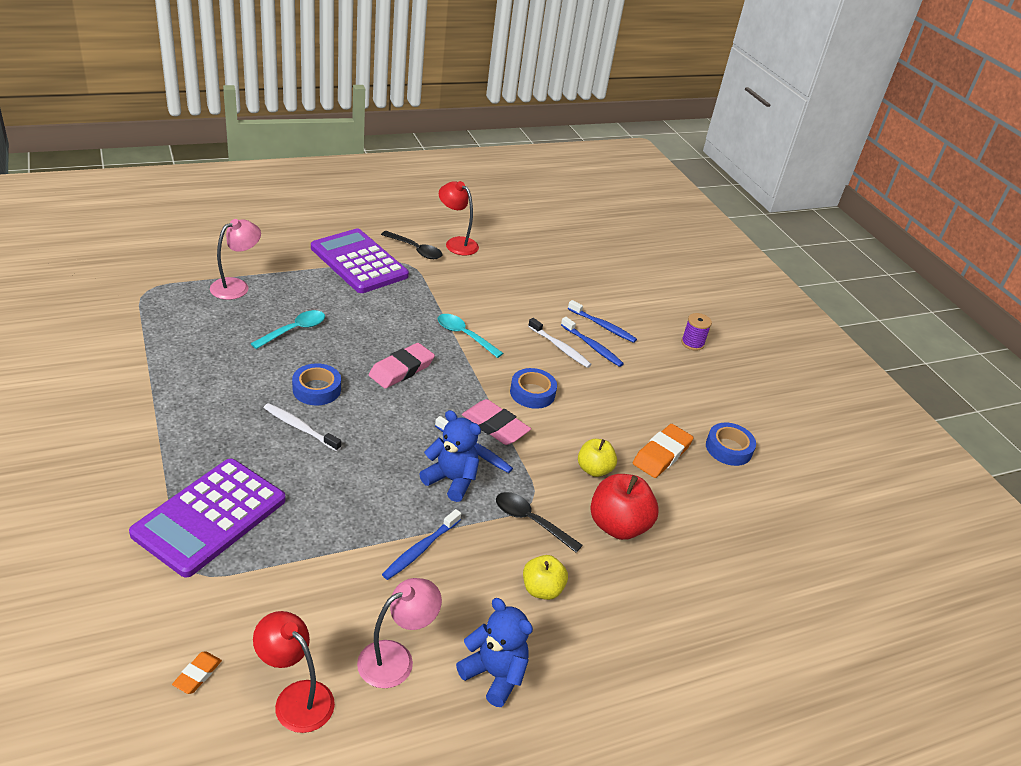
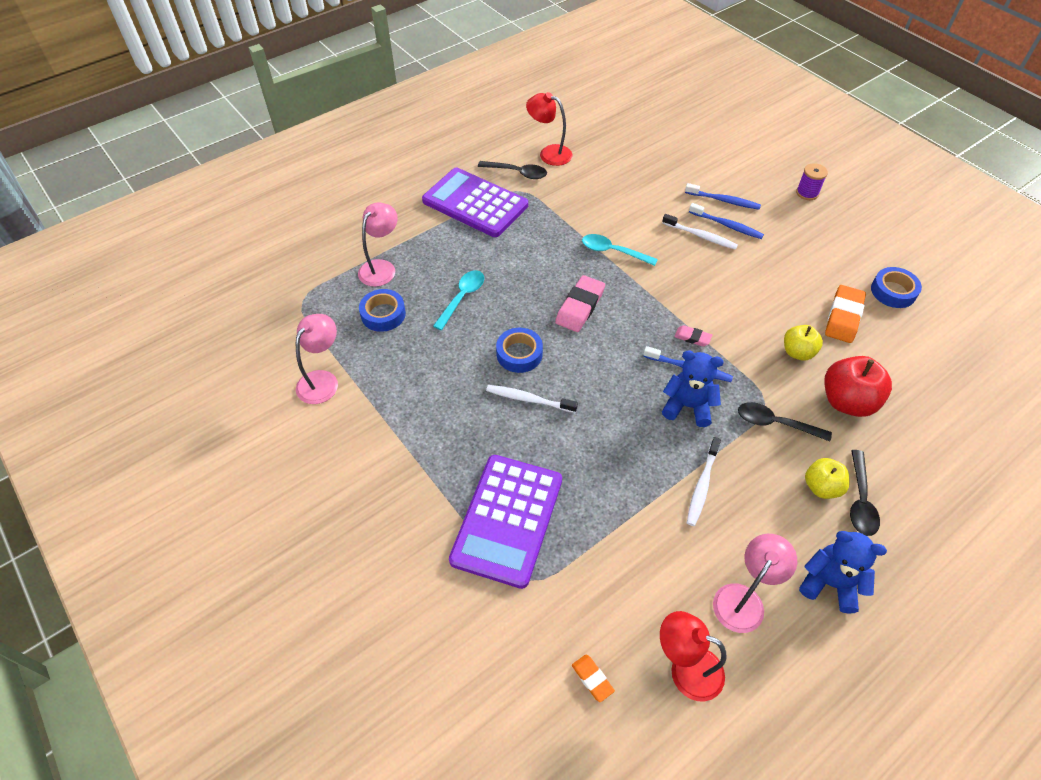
camera: 10 degrees left, 15 degrees up
(120, 355) = (322, 380): none -> pink lamp
(197, 674) = (592, 679): orange eraser -> orange eraser turned 45 degrees counterclockwise
(420, 549) = (702, 485): blue toothbrush -> white toothbrush
(495, 426) = (692, 337): pink eraser -> pink eraser, size x0.53
(532, 393) = (704, 292): blue tape -> blue tape (383, 314)
(575, 614) = (860, 500): none -> black spoon

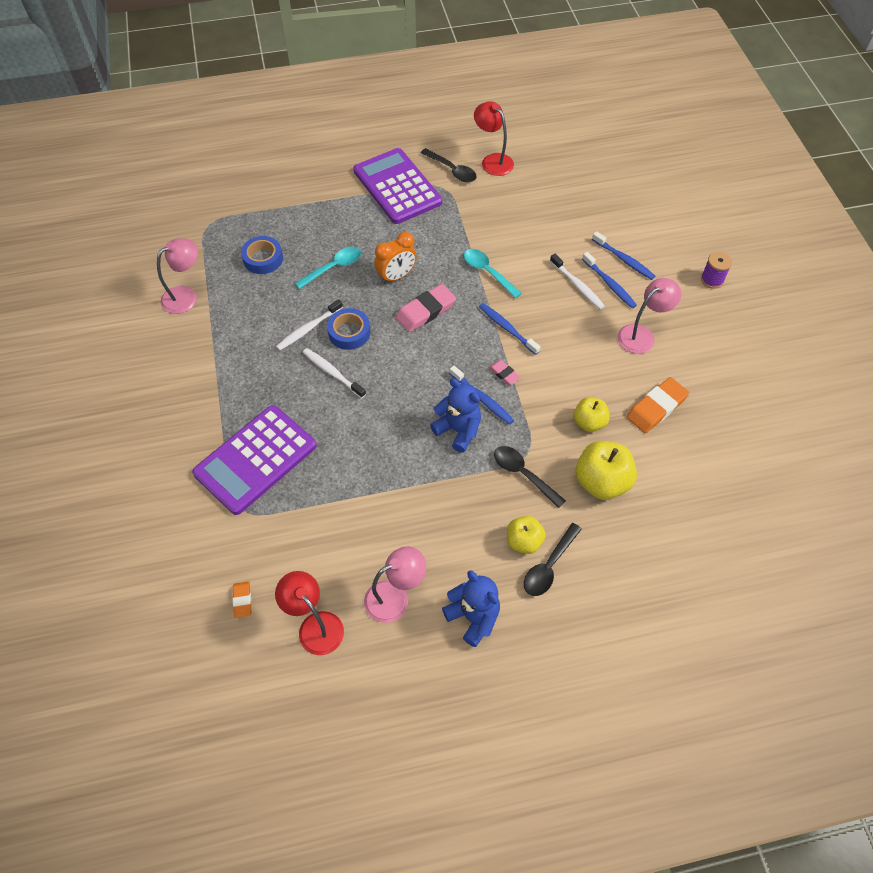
camera: 25 degrees right, 5 degrees up
(381, 267) = (285, 218): pink lamp -> pink lamp (641, 335)
(530, 285) = (396, 276): none -> orange clock
(666, 295) = (507, 328): none -> blue toothbrush
(702, 485) = (424, 498): white toothbrush -> white toothbrush (308, 329)
(847, 401) = (601, 481): red apple -> yellow apple
(893, 291) = (723, 403): blue tape -> none

